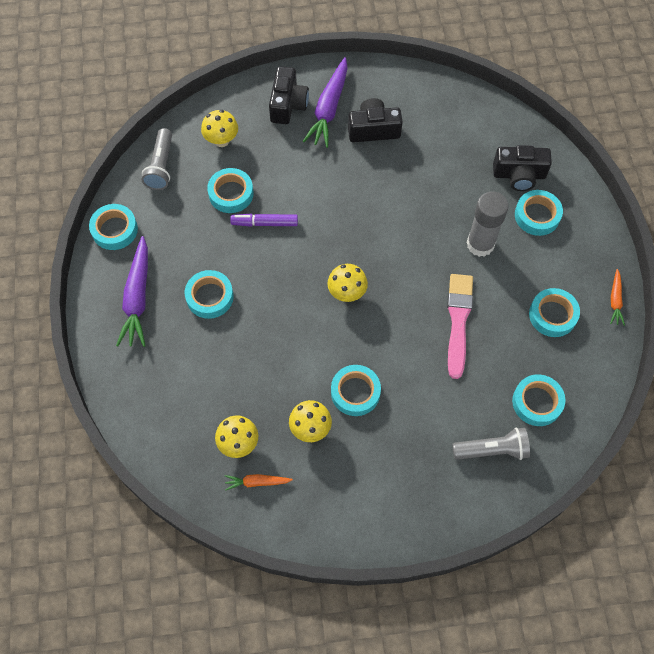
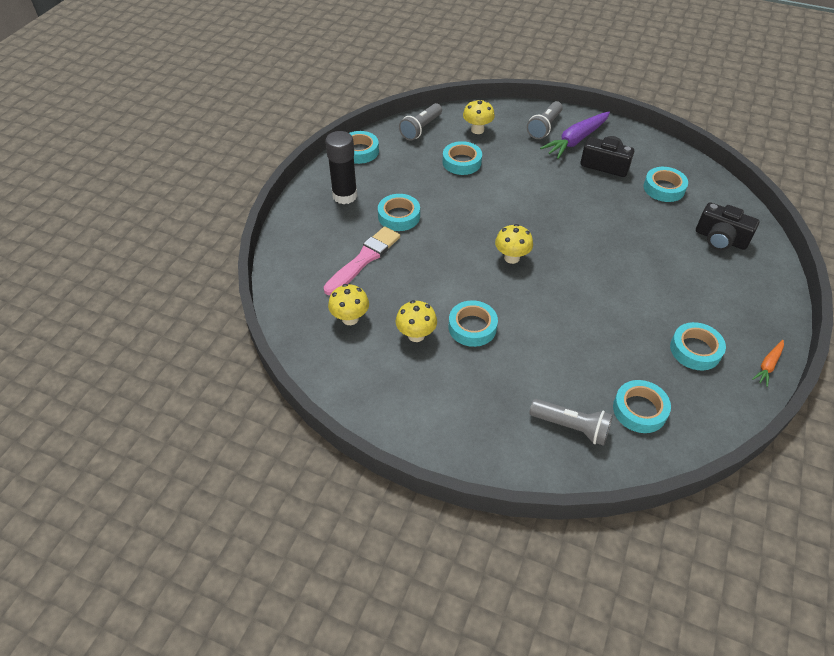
camera: 30 degrees right, 15 degrees down
(137, 298) = (345, 196): purple carrot -> black glue stick
(257, 482) = (345, 351): orange carrot -> none
(265, 223) = (475, 189): purple marker -> none
(288, 104) = (544, 127): black camera -> grey flashlight
(458, 321) = (599, 317): pink brush -> pink brush (364, 259)
(480, 244) = (654, 272): grey glue stick -> none
(537, 215) = (721, 272): turquoise tape -> turquoise tape (664, 188)

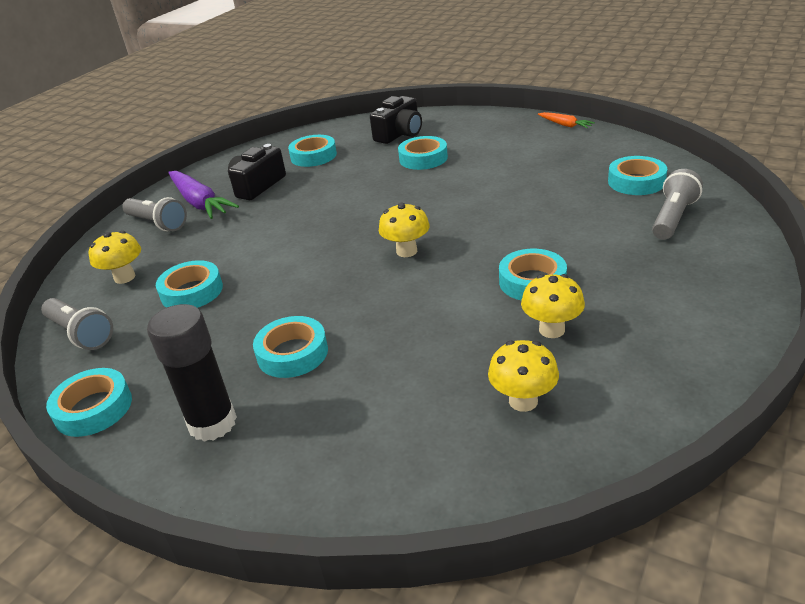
camera: 80 degrees left, 15 degrees down
(364, 259) = (387, 390): pink brush -> none
(695, 350) = (551, 153): turquoise tape -> turquoise tape (423, 158)

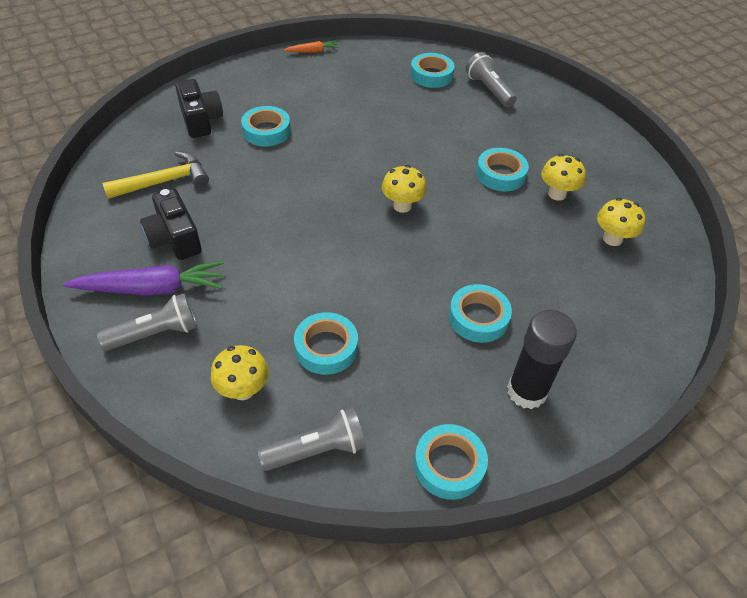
camera: 65 degrees left, 15 degrees up
(313, 156) = (164, 181): turquoise tape -> yellow hammer

